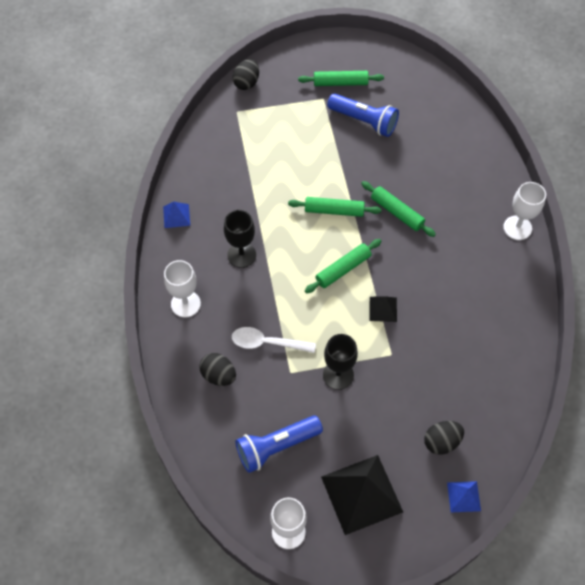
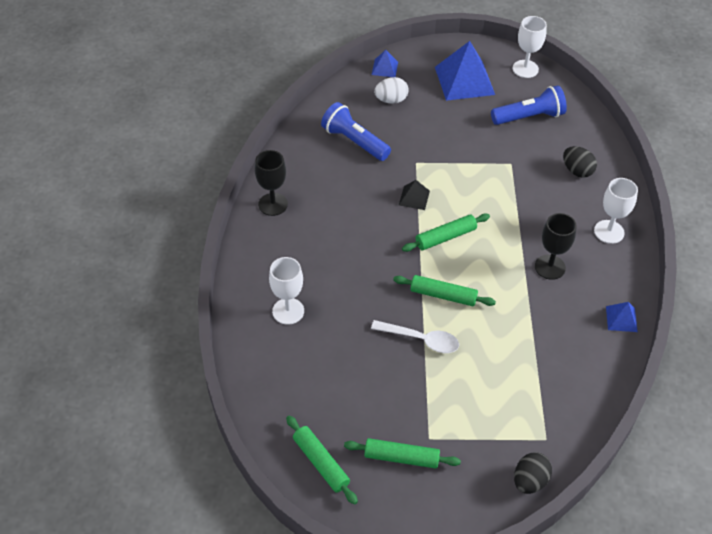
camera: 170 degrees left, 10 degrees down
(267, 343) = (529, 188): white spoon -> white spoon (420, 340)
(338, 375) = (468, 155): black goblet -> black goblet (273, 204)
(361, 494) = (464, 80): black pyramid -> blue pyramid
(364, 121) = (383, 396): blue flashlight -> blue flashlight (354, 141)
(397, 212) = (374, 282): green rolling pin -> green rolling pin (321, 463)
(441, 442) = (391, 100): black egg -> white egg
(517, 228) = (252, 246): white goblet -> white goblet (288, 311)

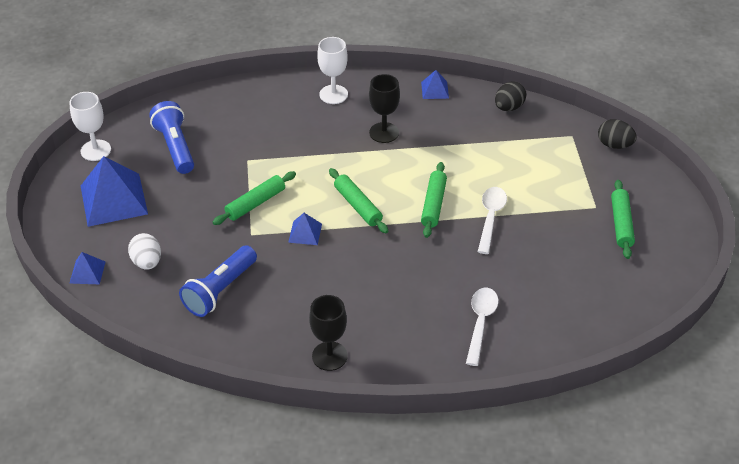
camera: 95 degrees left, 5 degrees down
(288, 311) = (480, 323): white goblet -> white spoon
(321, 463) = (646, 278): green rolling pin -> green rolling pin (255, 203)
(414, 198) = (305, 233): black pyramid -> blue pyramid
(577, 171) = (255, 113): black egg -> black egg (509, 107)

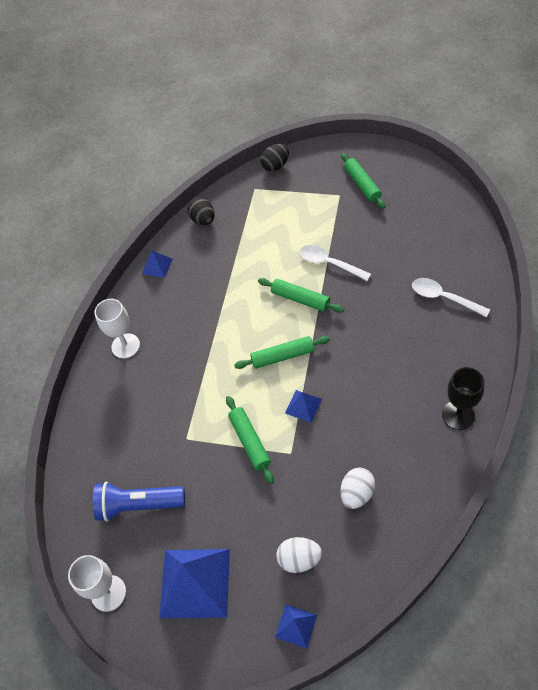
camera: 65 degrees left, 10 degrees up
(220, 290) = (357, 494): blue flashlight -> white egg
(384, 132) = (196, 316): black goblet -> none
(621, 224) = (362, 185): green rolling pin -> green rolling pin turned 45 degrees clockwise

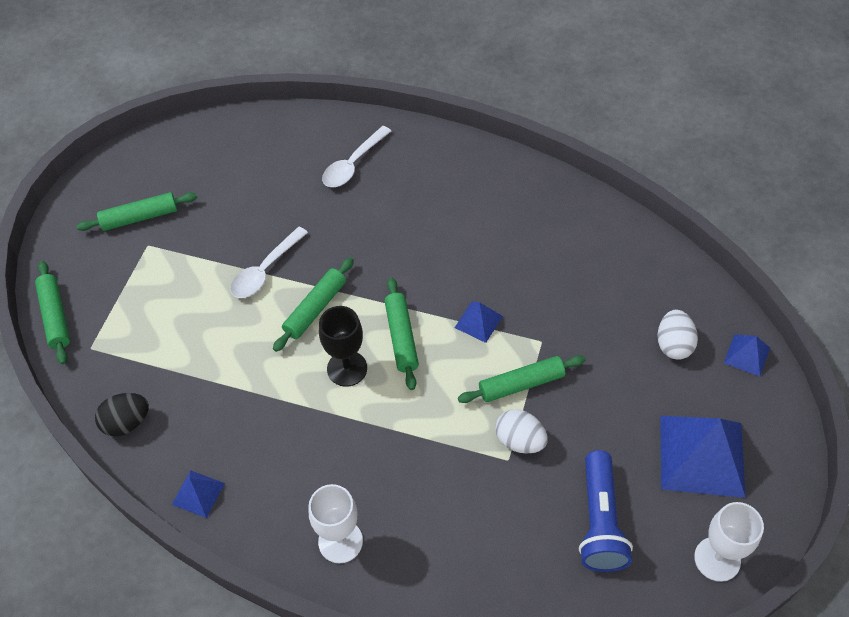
camera: 90 degrees left, 0 degrees up
(275, 166) = (55, 316): black egg -> green rolling pin
(357, 494) = (598, 281): white egg -> white egg (520, 441)
(458, 415) = (511, 178): black goblet -> black goblet (347, 368)

